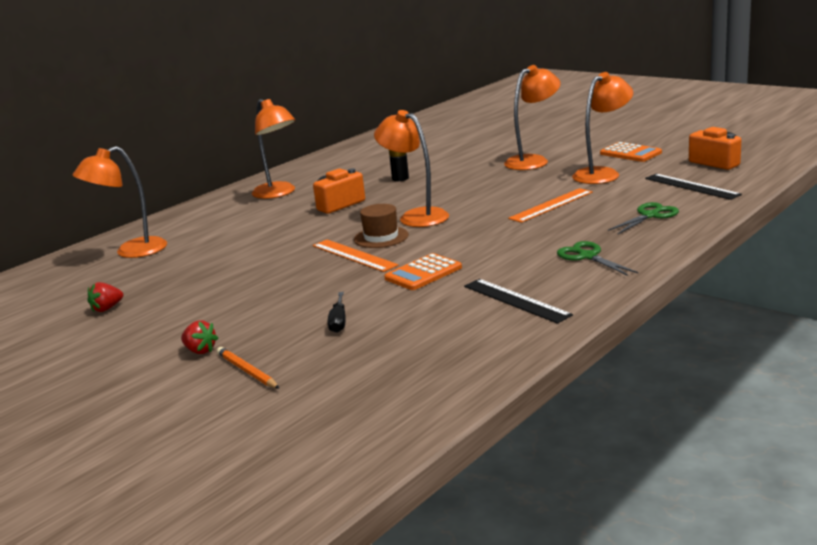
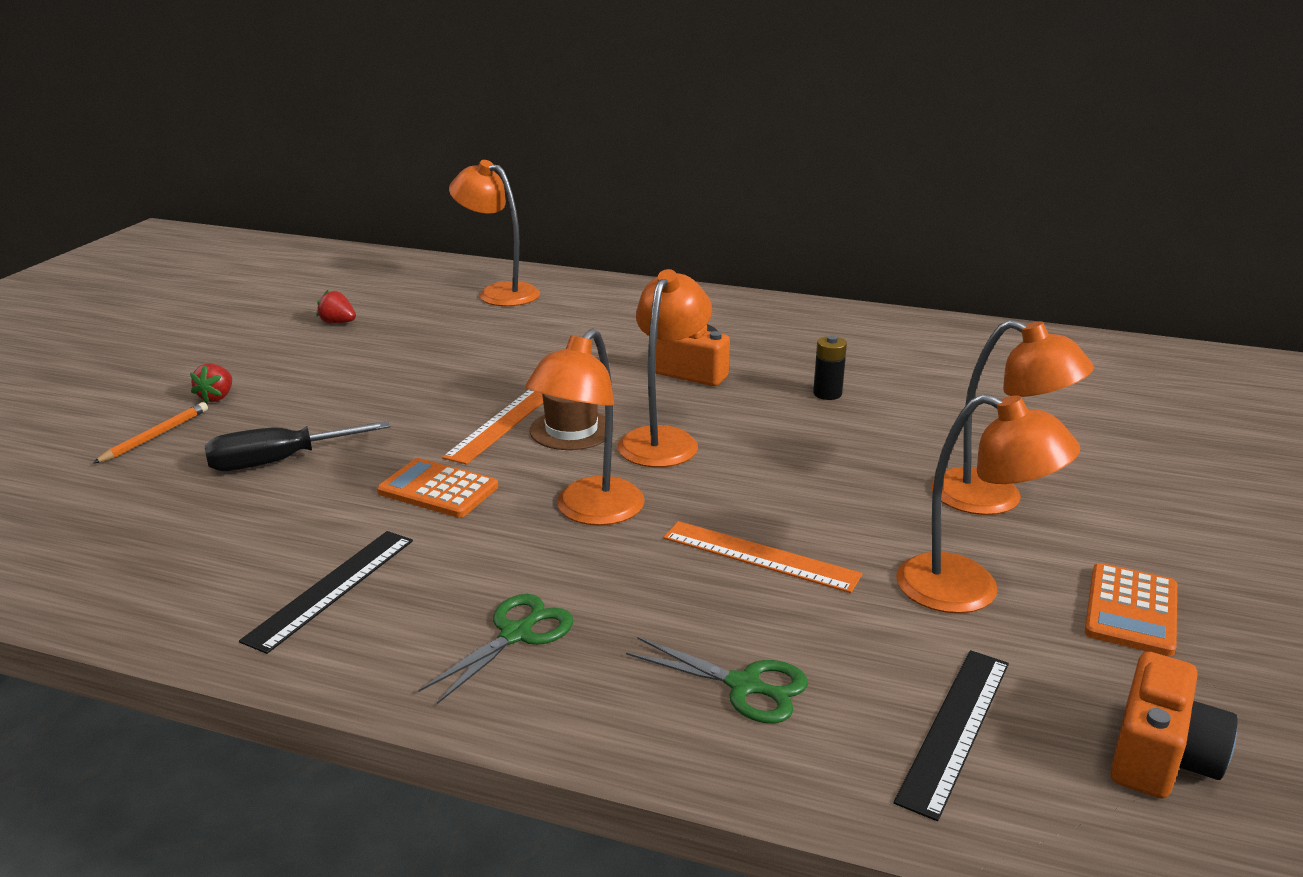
camera: 65 degrees right, 5 degrees up
(278, 193) = (721, 324): orange lamp -> orange lamp (590, 512)
(338, 322) = (279, 461): black screwdriver -> black screwdriver, size x1.65

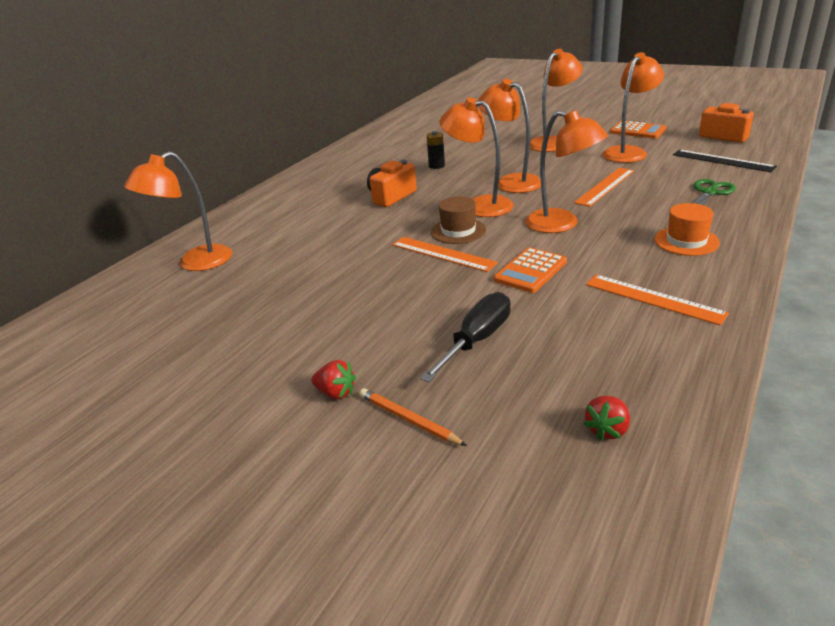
camera: 75 degrees left, 5 degrees up
(279, 461) = (477, 340): black screwdriver -> black screwdriver turned 135 degrees counterclockwise
(331, 588) = (653, 299): black ruler -> orange ruler
(338, 323) = (197, 340): red strawberry -> red strawberry (607, 429)
(516, 634) = (686, 241): green scissors -> orange hat
(767, 461) = (511, 182): none -> orange lamp

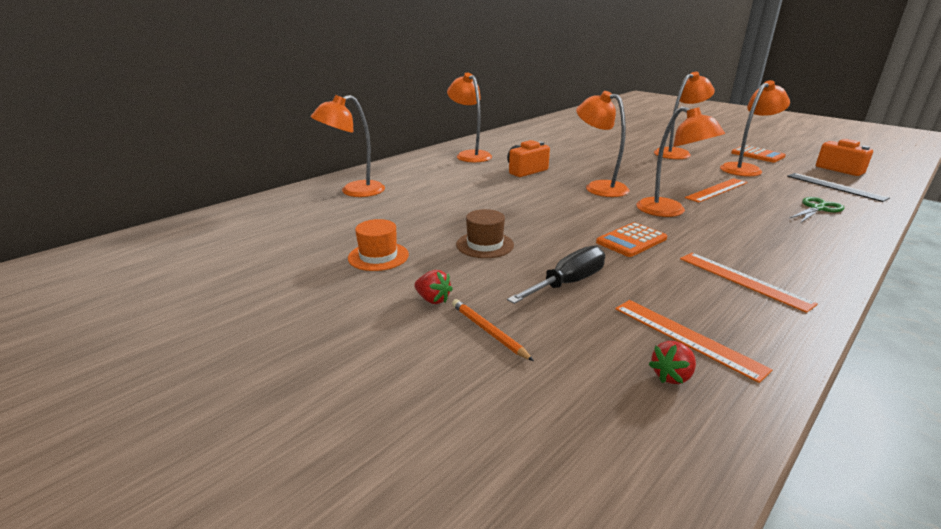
camera: 10 degrees right, 5 degrees down
(436, 166) = (570, 155): black battery -> none
(443, 254) = (557, 216): orange ruler -> orange ruler (686, 337)
(458, 231) = (575, 202): brown hat -> brown hat (485, 245)
(511, 182) = (631, 175): orange lamp -> orange lamp (470, 155)
(686, 241) = (786, 241): orange hat -> orange hat (378, 256)

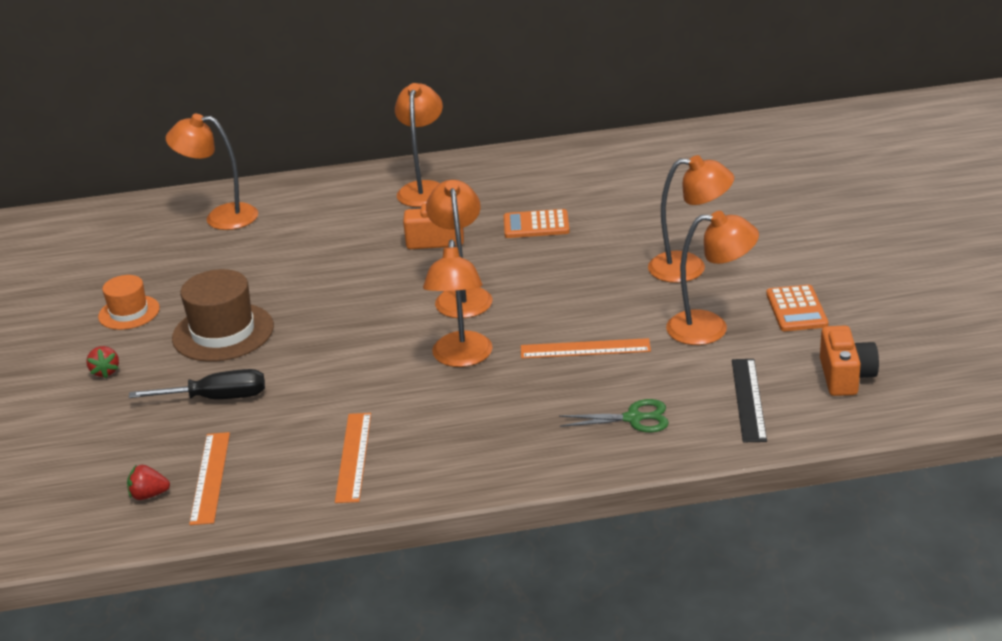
camera: 40 degrees right, 5 degrees up
(485, 245) = (223, 332): brown hat -> brown hat, size x1.62
(488, 331) = (99, 413): orange pencil -> none
(631, 240) = (350, 378): orange calculator -> orange calculator (536, 225)

